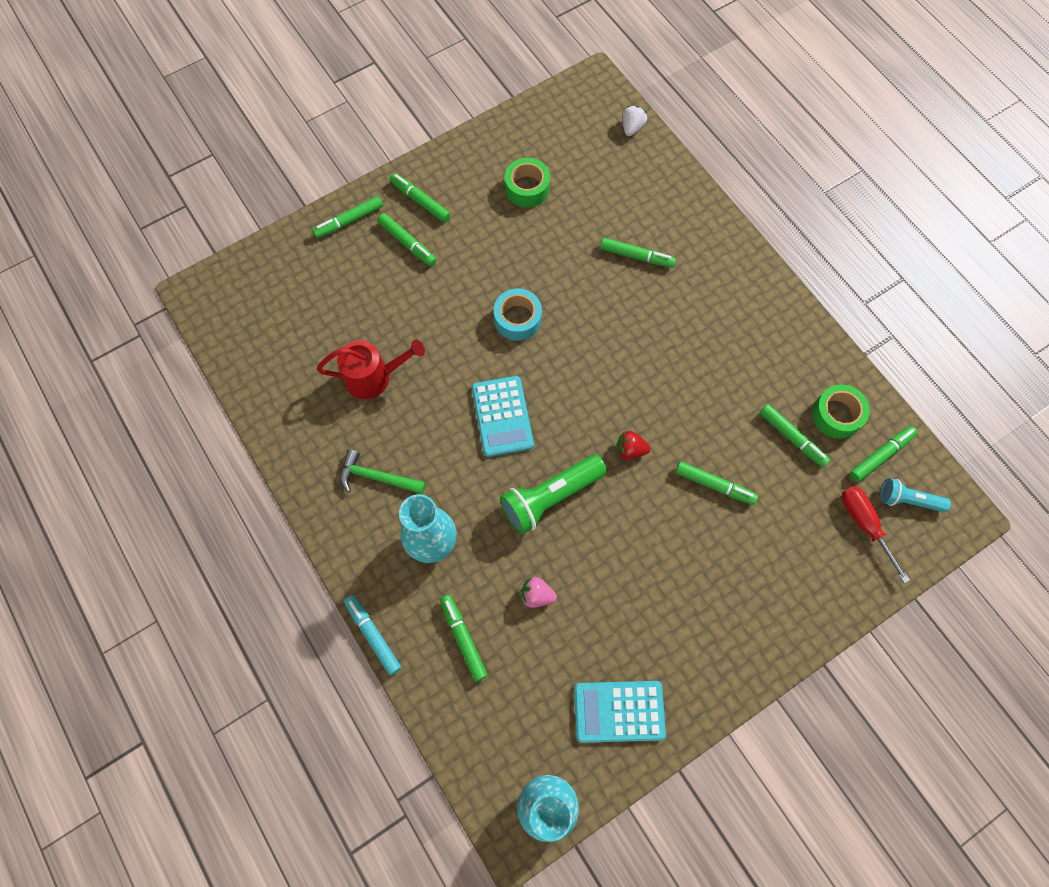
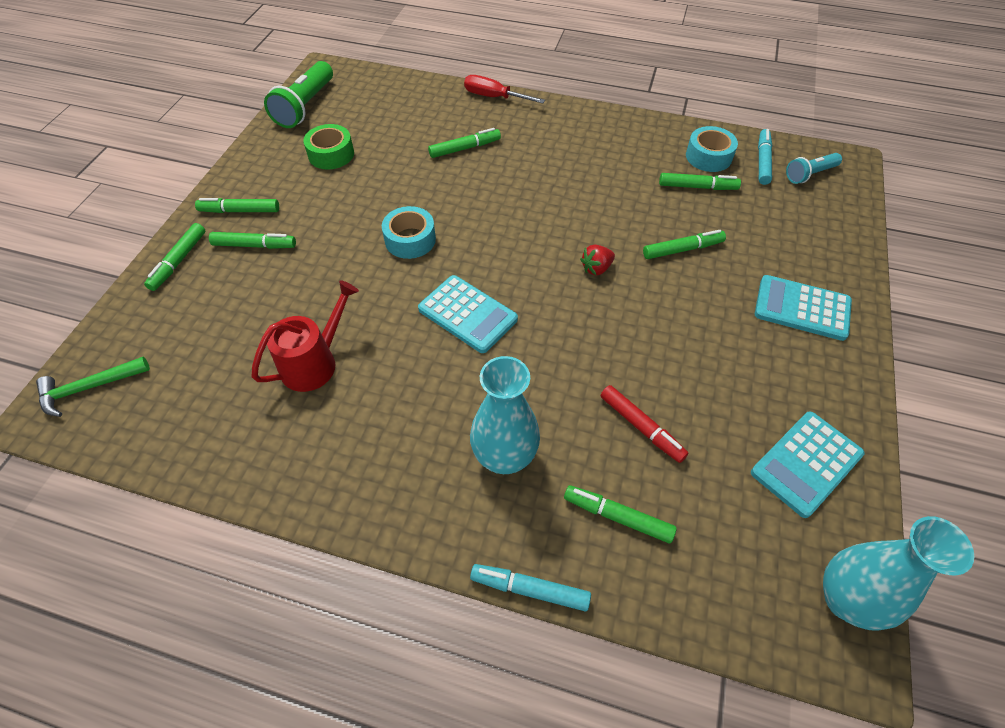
camera: 40 degrees left, 15 degrees down
(377, 477) = (397, 442): green hammer -> green hammer (89, 388)
(537, 595) = (641, 427): pink strawberry -> red marker
(550, 497) = (571, 345): green flashlight -> green flashlight (305, 107)
(632, 128) = (380, 80): white strawberry -> none
(751, 607) = (802, 308): none -> turquoise calculator
(836, 415) = (708, 156): green tape -> turquoise tape
(864, 525) = (804, 206): red screwdriver -> red screwdriver (494, 97)
(880, 455) = (762, 161): green marker -> turquoise marker

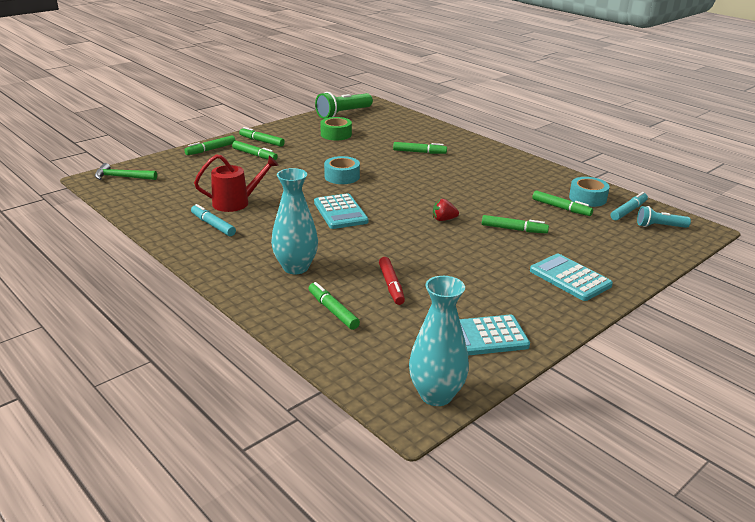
camera: 30 degrees right, 25 degrees down
(494, 97) = (465, 137): red screwdriver -> none
(530, 589) = (250, 315): turquoise marker -> turquoise marker (213, 225)

